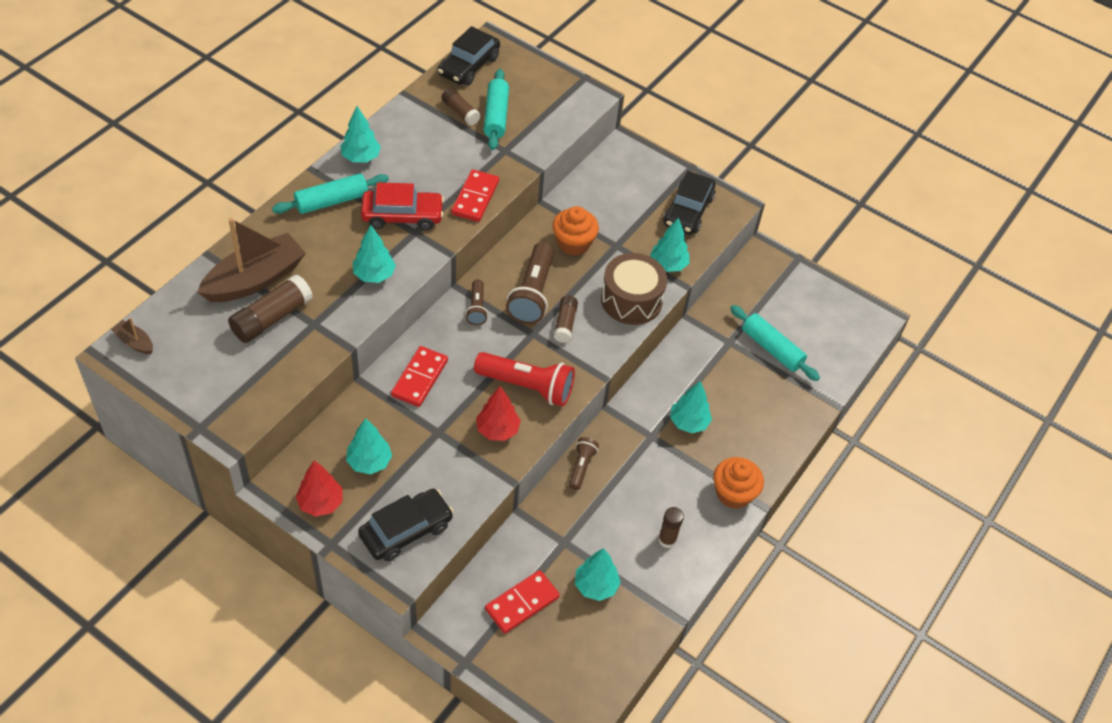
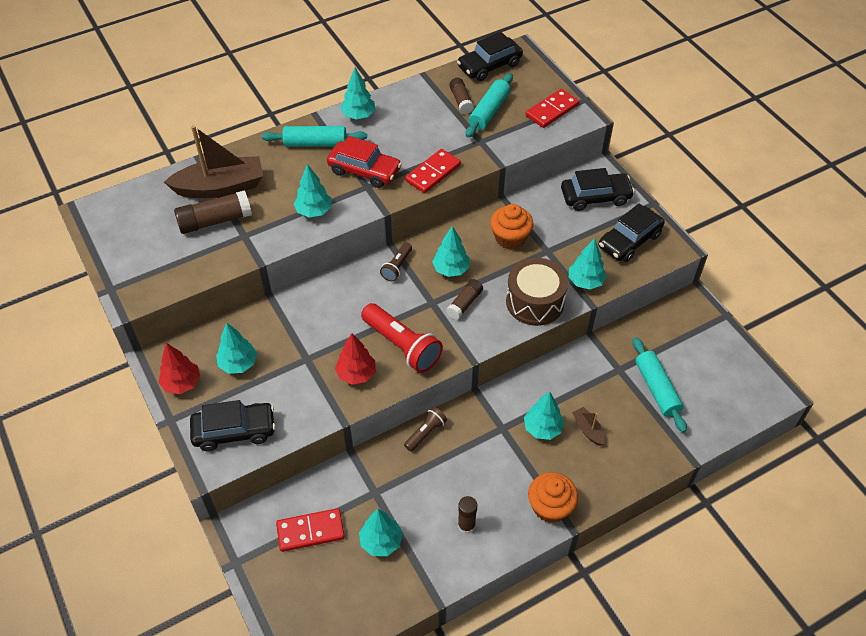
camera: 30 degrees right, 0 degrees up
(135, 342) = (105, 208): brown boat -> brown boat (588, 430)
(419, 378) = (317, 309): red domino -> red domino (552, 110)
(532, 293) = (451, 269): brown flashlight -> turquoise tree
(633, 176) = (595, 197): none -> black car

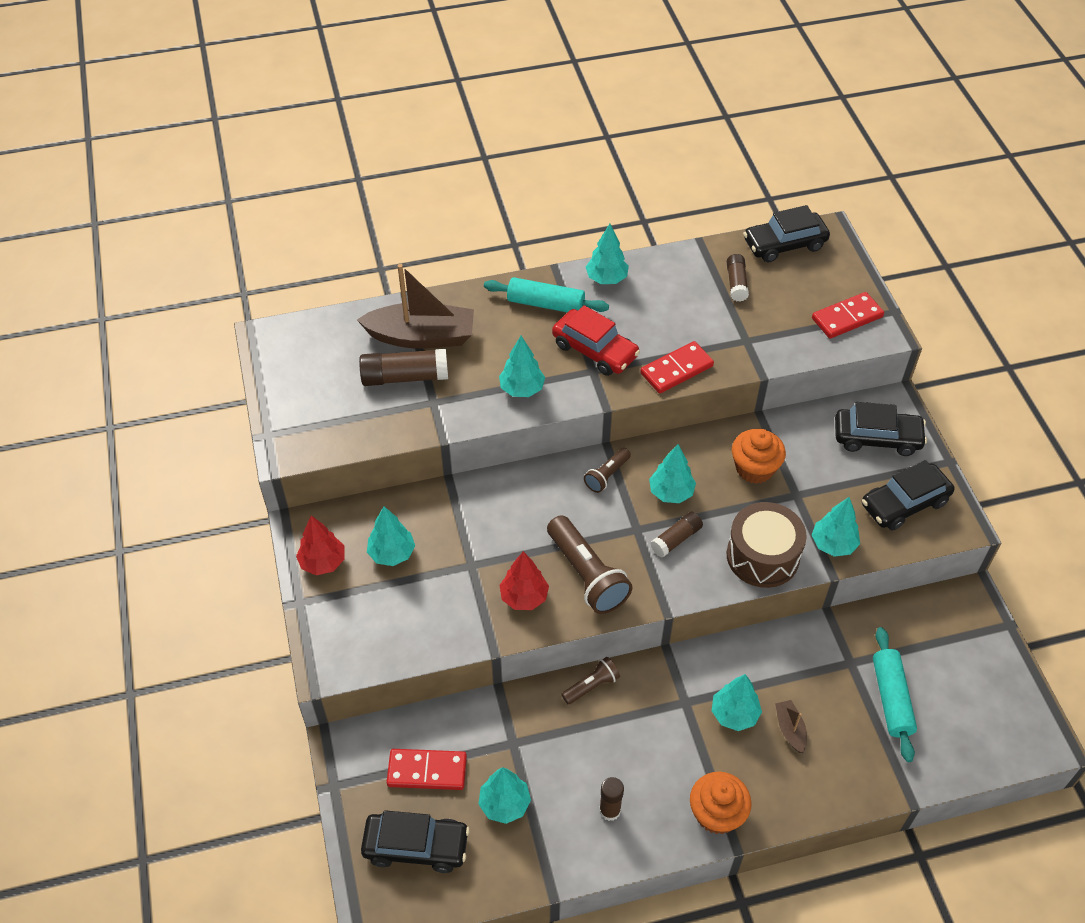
camera: 15 degrees right, 0 degrees up
(234, 431) = (367, 633): black car -> black car (416, 846)
(402, 346) = (587, 575): red flashlight -> brown flashlight
(489, 112) = (767, 304): turquoise rolling pin -> none

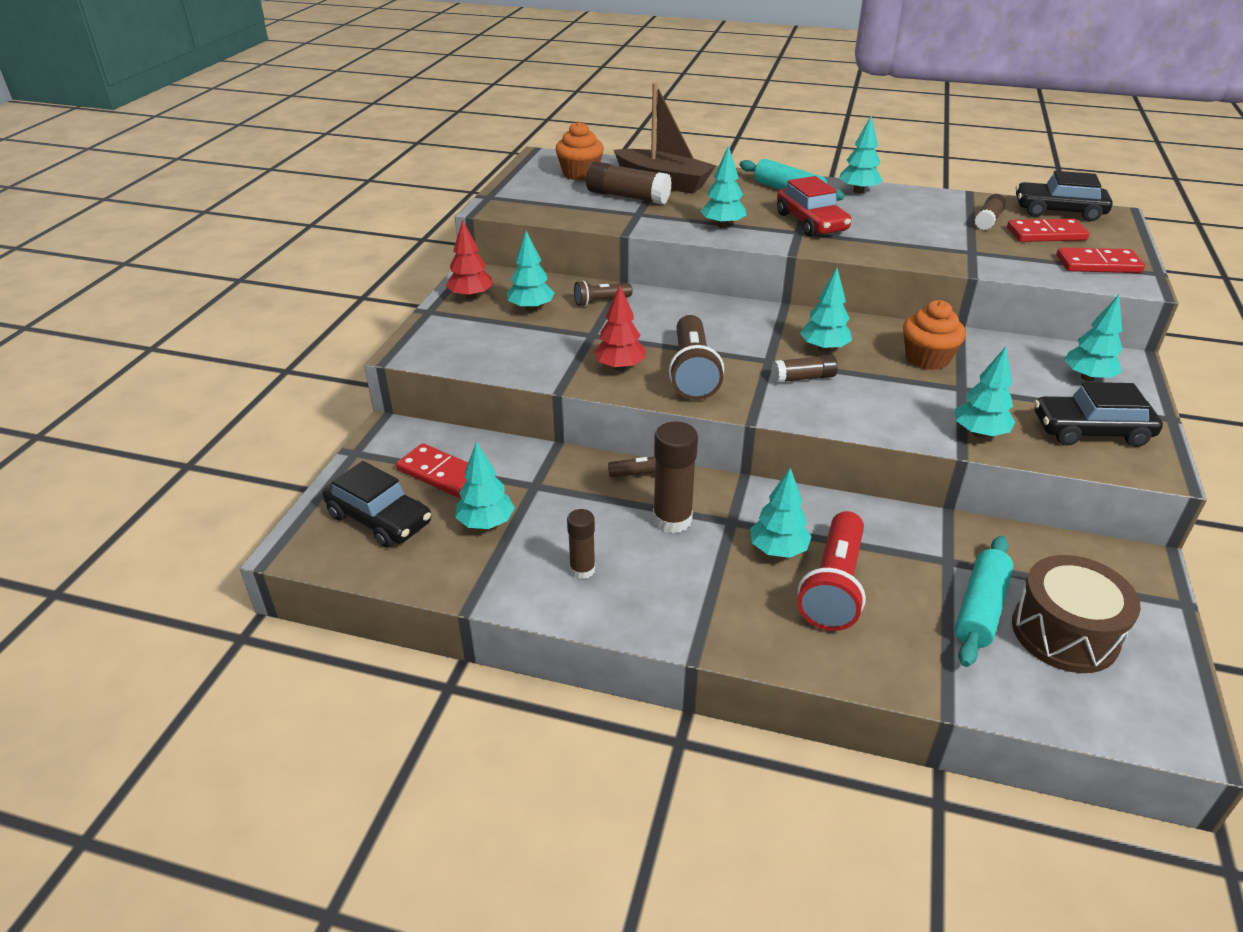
camera: 30 degrees right, 15 degrees down
(607, 475) = (768, 321): brown flashlight -> brown flashlight (601, 301)
(642, 724) = (672, 520): none -> brown glue stick
(676, 370) = (883, 250): red domino -> red domino (1046, 234)
(717, 813) = (694, 620): orange cupcake -> orange cupcake (580, 174)
(762, 556) = (889, 416): brown drum -> brown drum (1064, 633)
(790, 729) = (833, 586): brown boat -> red flashlight
(877, 438) = (1087, 377): black car -> turquoise tree

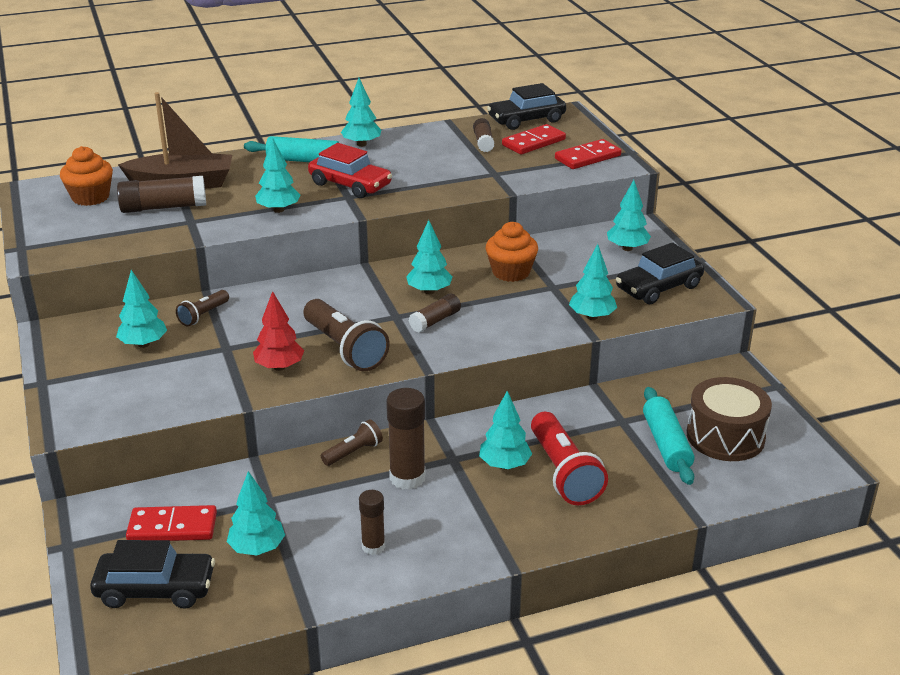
camera: 35 degrees left, 5 degrees down
(471, 296) = (70, 354): red tree -> none

